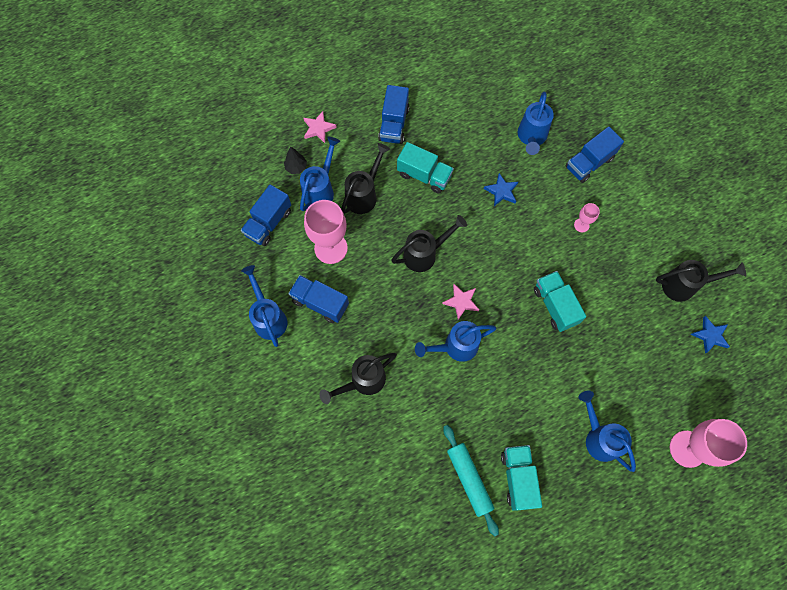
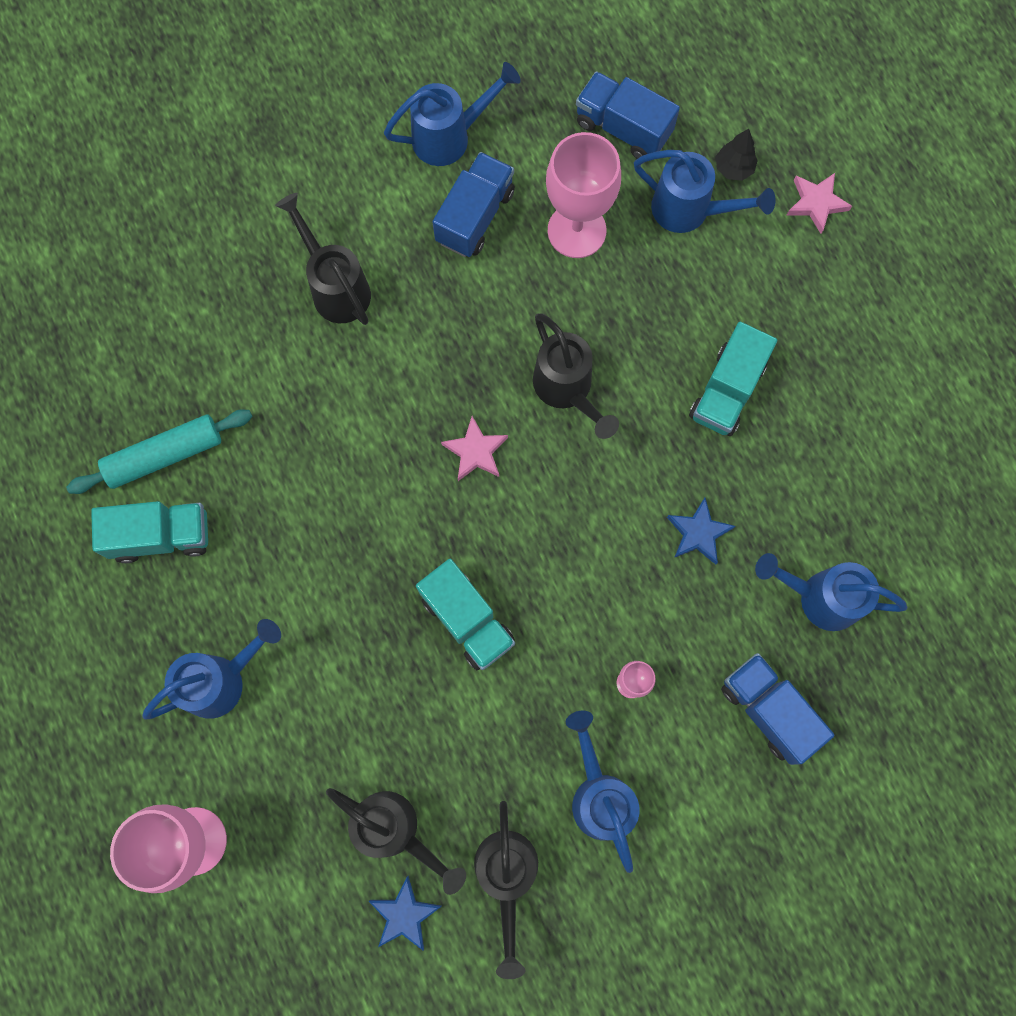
camera: 90 degrees right, 5 degrees up
(364, 194) = (683, 285): black watering can -> black watering can (396, 831)
(394, 124) = (834, 336): blue truck -> none
(455, 347) = (392, 438): blue watering can -> blue watering can (599, 794)
(555, 305) = (467, 620): turquoise truck -> turquoise truck turned 75 degrees clockwise

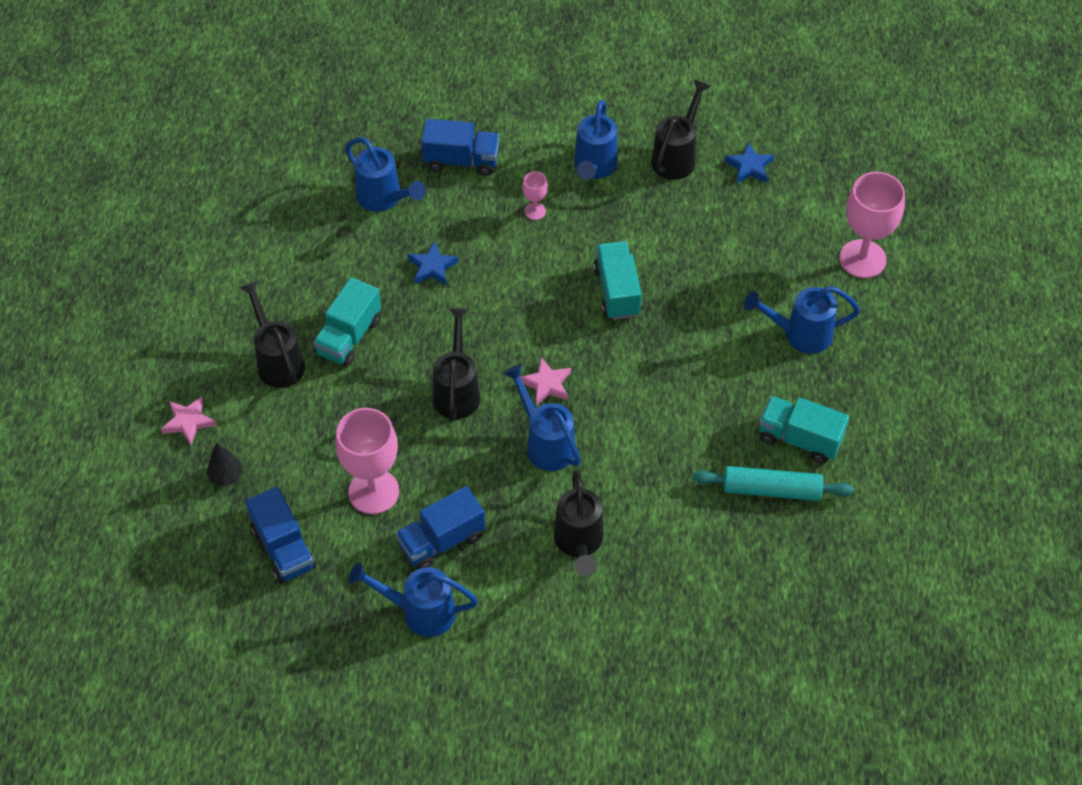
camera: 150 degrees left, 20 degrees down
(396, 831) = (731, 206): black watering can -> black watering can (277, 360)
(690, 211) = (281, 463): blue watering can -> blue watering can (545, 442)
(727, 391) = (349, 336): turquoise truck -> turquoise truck turned 150 degrees clockwise
(768, 710) = (461, 160): blue truck -> blue truck turned 75 degrees counterclockwise

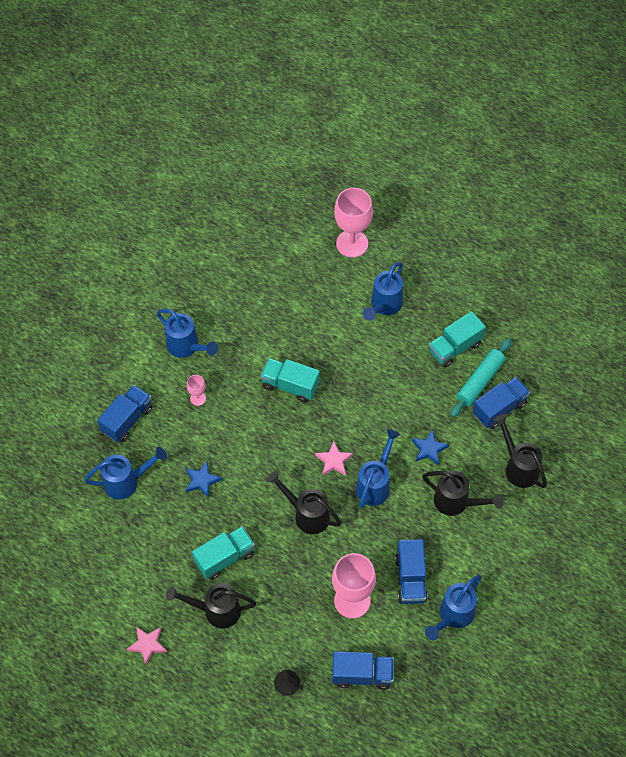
camera: 60 degrees left, 5 degrees up
(188, 422) = (230, 690): pink star -> pink star (147, 645)
(349, 336) = (224, 558): turquoise truck -> turquoise truck turned 90 degrees counterclockwise
(545, 442) = (375, 484): blue watering can -> blue watering can turned 120 degrees clockwise
(677, 156) = (209, 296): black watering can -> black watering can (518, 466)
(747, 530) = (499, 409): none -> blue truck
(749, 166) = (245, 262): blue star -> blue star (429, 449)

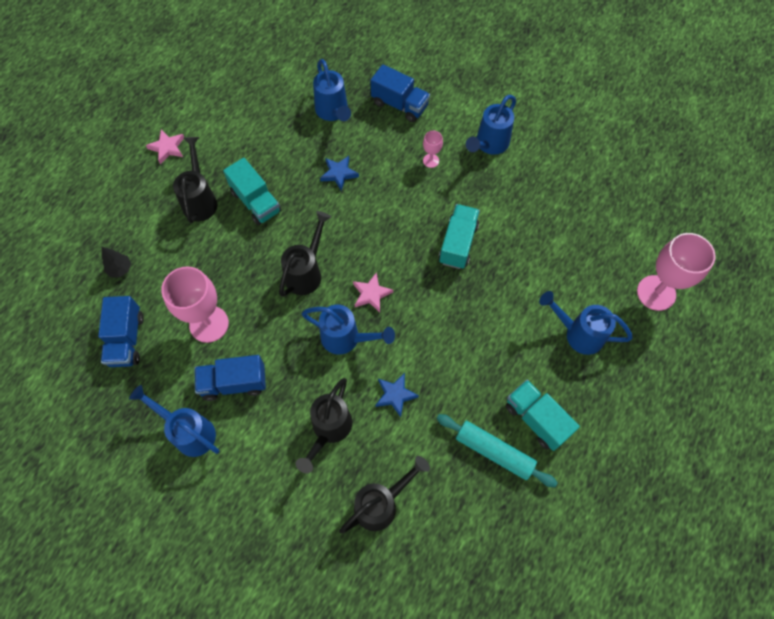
camera: 85 degrees right, 5 degrees up
(499, 409) = (459, 477): blue truck -> none

